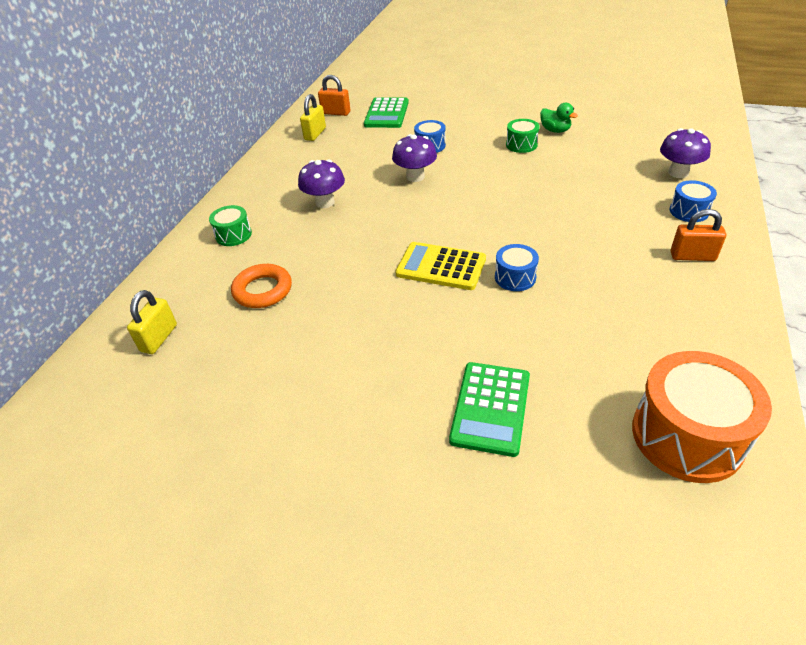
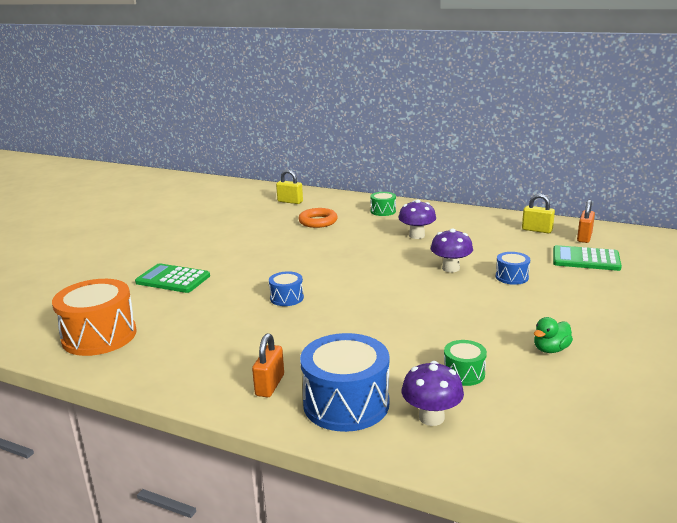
camera: 95 degrees right, 20 degrees down
(441, 266) = (314, 272): yellow calculator -> none
(521, 145) = (512, 324): green drum -> green drum (464, 373)
(689, 211) = (346, 403): blue drum -> blue drum, size x1.97

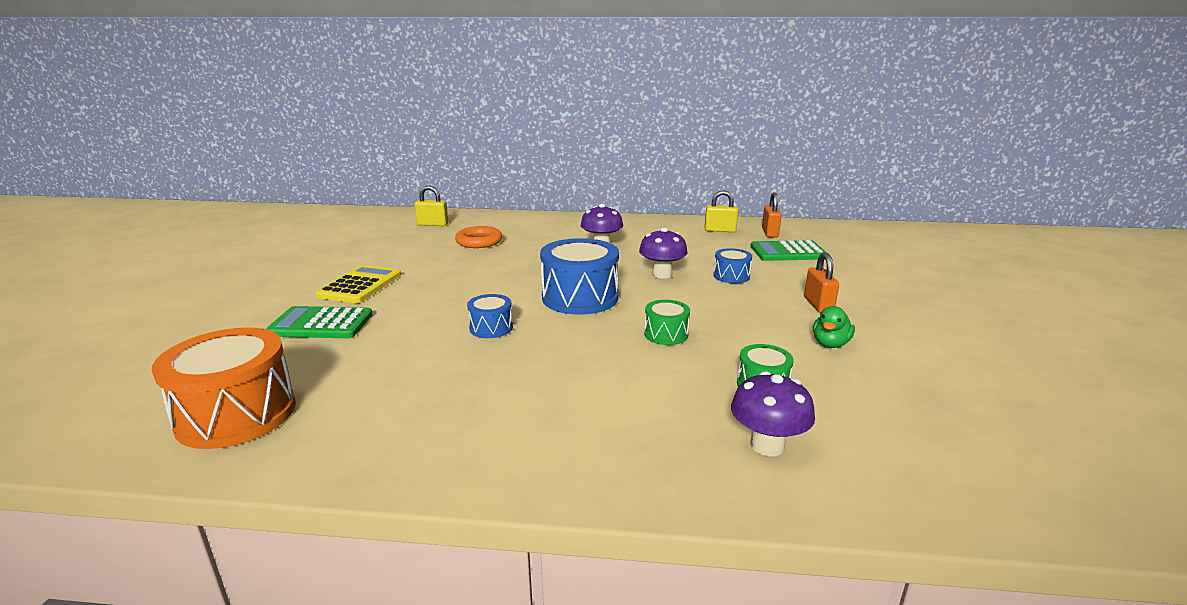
camera: 20 degrees left, 0 degrees up
(212, 251) = (360, 285): none -> yellow calculator
(270, 385) = (534, 441): orange padlock -> orange padlock (818, 305)
(346, 403) = (651, 447): blue drum -> blue drum (580, 297)
(383, 211) = (547, 226): green drum -> green drum (666, 334)

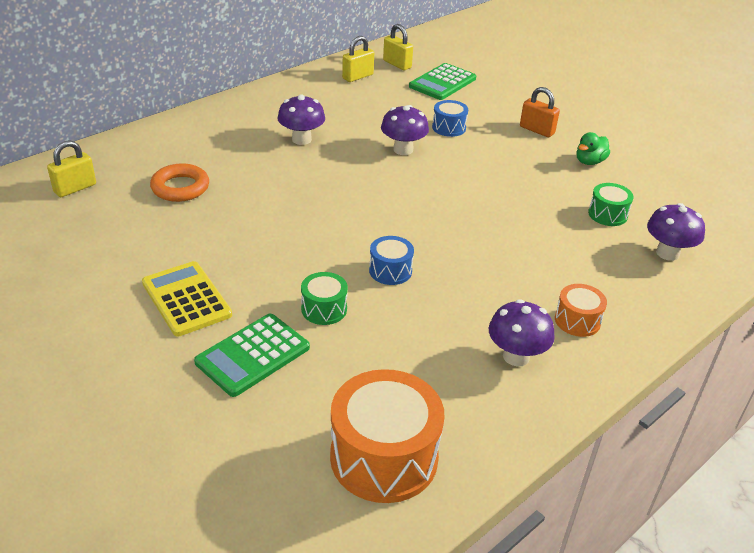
camera: 50 degrees left, 15 degrees up
(445, 423) = (516, 356): none -> purple mushroom
(549, 434) = (577, 320): none -> orange drum
(580, 297) = (392, 205): blue drum -> none
(666, 334) = (502, 206): green drum -> green drum (324, 309)
(770, 233) = (397, 64): orange padlock -> yellow padlock
(830, 344) = (589, 162): green duck -> green duck turned 60 degrees clockwise

